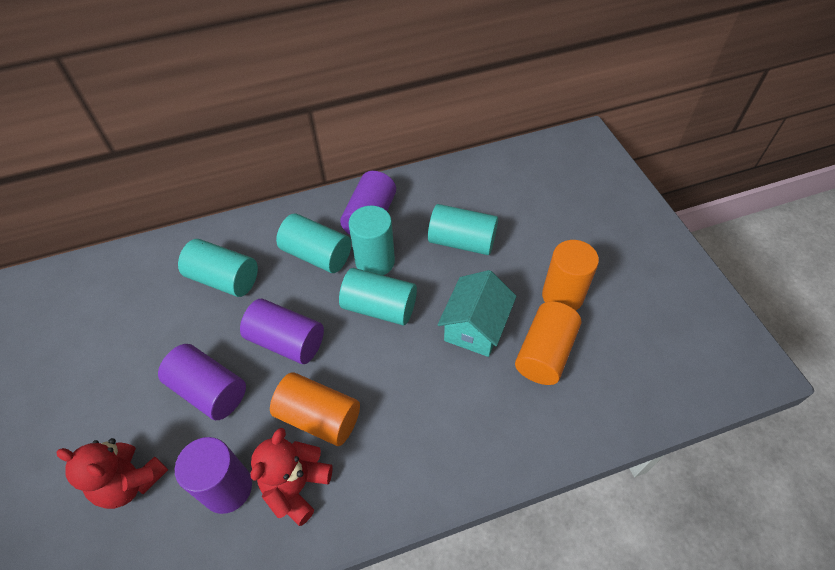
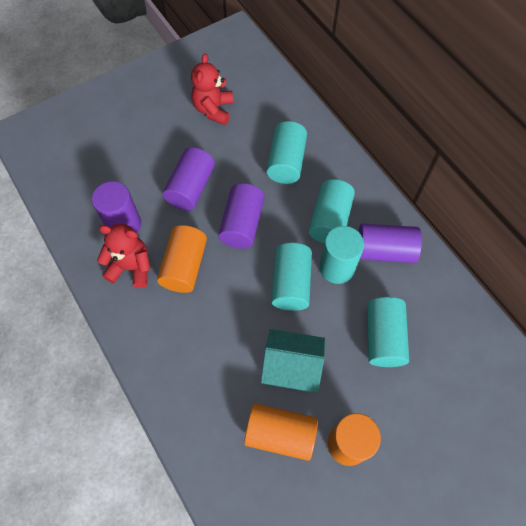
camera: 75 degrees right, 10 degrees up
(130, 482) = (120, 168): red teddy bear -> red teddy bear (213, 109)

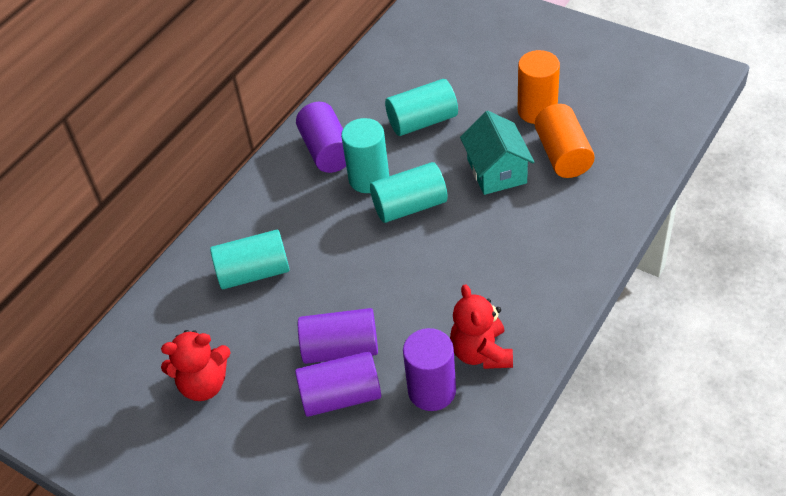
camera: 110 degrees left, 15 degrees down
(184, 266) = (447, 303): orange cylinder -> none
(242, 224) = (363, 276): purple cylinder -> purple cylinder (341, 396)
(330, 220) = (314, 204): turquoise cylinder -> none

